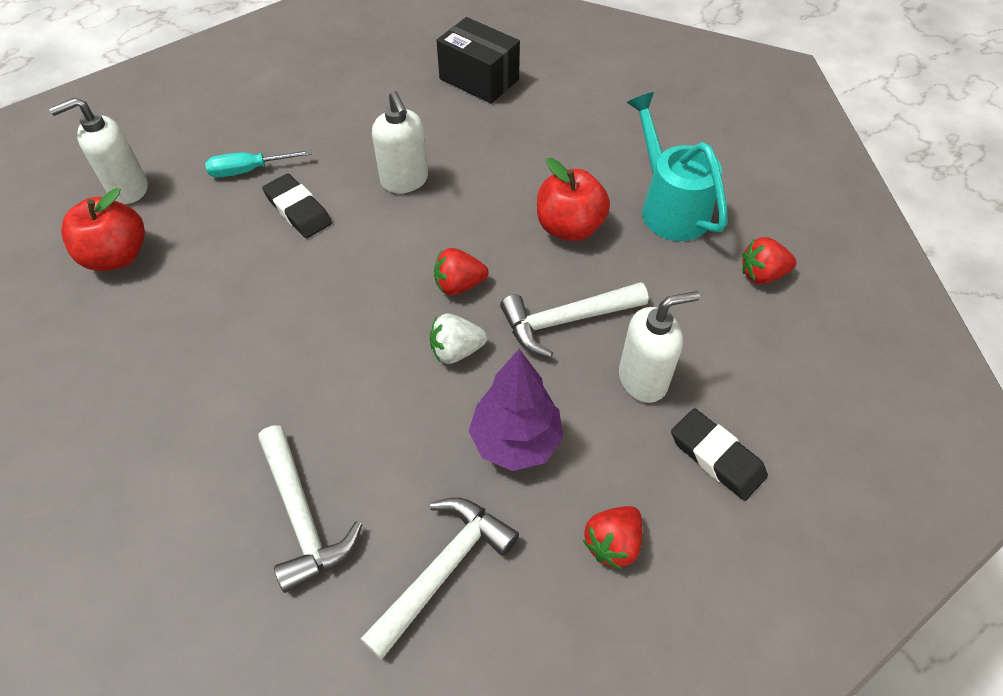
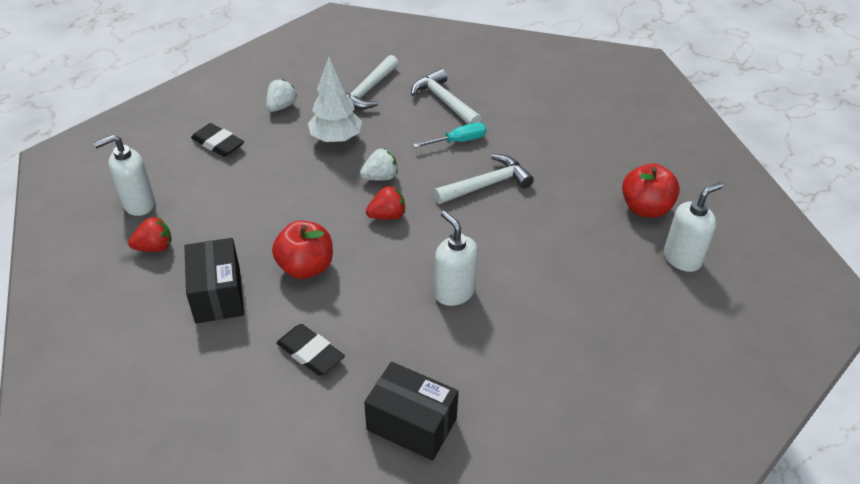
camera: 170 degrees right, 10 degrees down
(248, 170) = (595, 286): turquoise screwdriver -> turquoise screwdriver (459, 141)
(298, 210) = (532, 256): black eraser -> black eraser (310, 353)
(516, 441) = (336, 139): purple tree -> white tree
(566, 320) = (307, 202): white hammer -> white hammer (486, 185)
(613, 543) = (281, 107): red strawberry -> white strawberry
(643, 379) = (256, 174): white soap dispenser -> white soap dispenser (138, 204)
(669, 207) = (218, 294): turquoise watering can -> black box

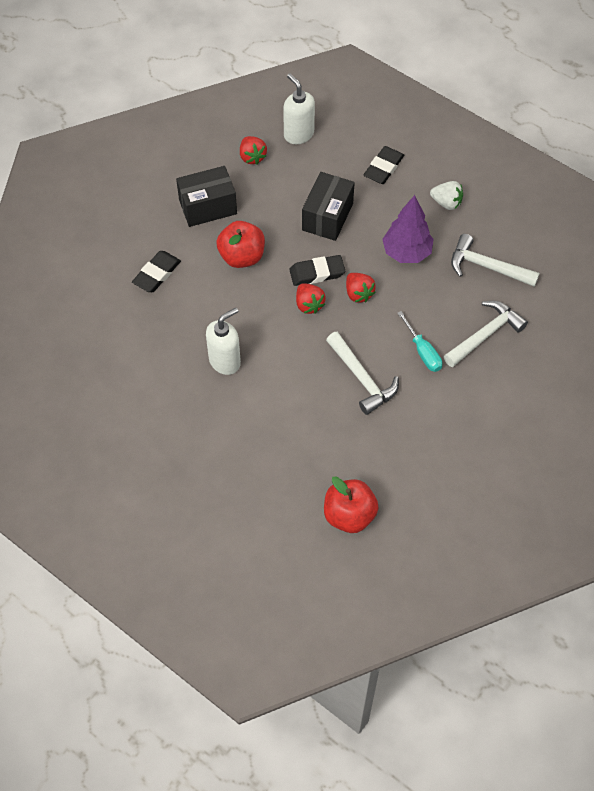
camera: 85 degrees right, 15 degrees up
(336, 139) = (406, 252): white tree -> purple tree
(345, 206) = (317, 273): none -> black eraser
(380, 177) = (358, 294): white strawberry -> red strawberry
(411, 424) = (98, 344): black box -> black box (327, 217)
(682, 258) = (284, 542): white soap dispenser -> none

